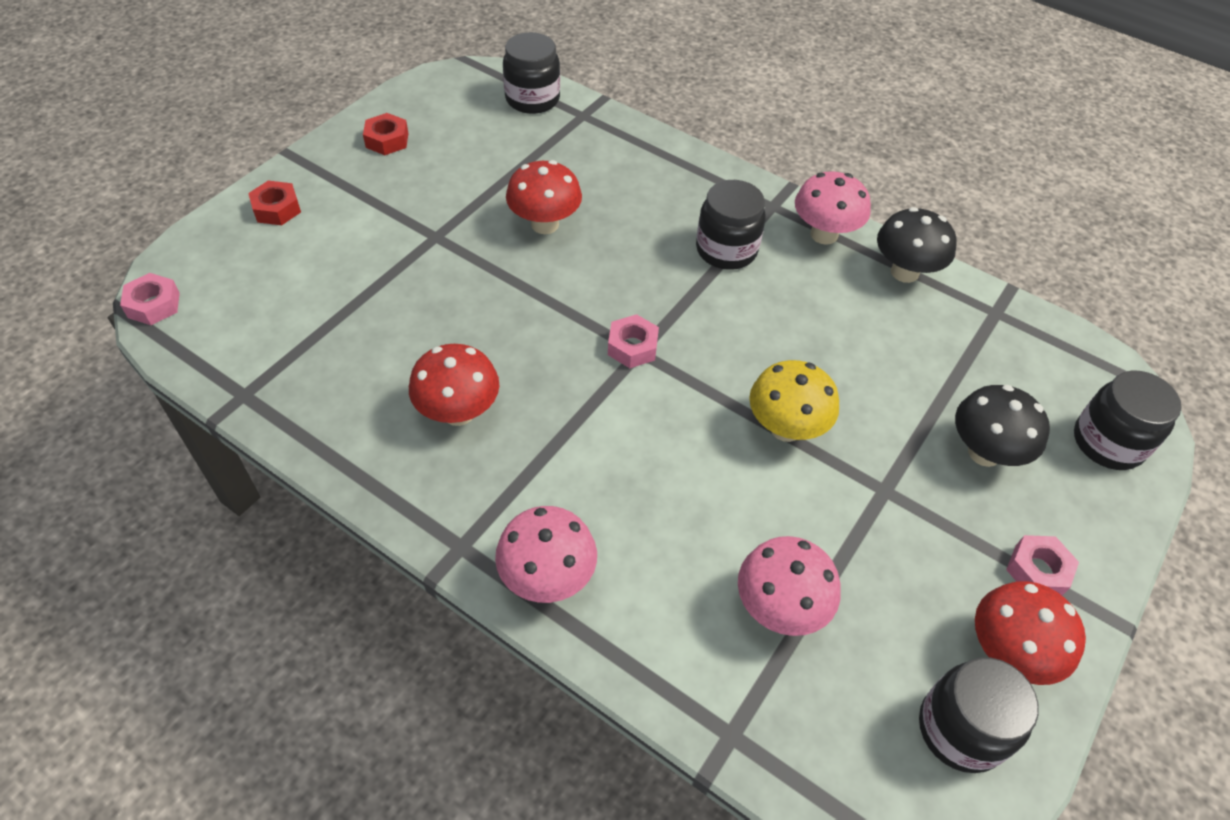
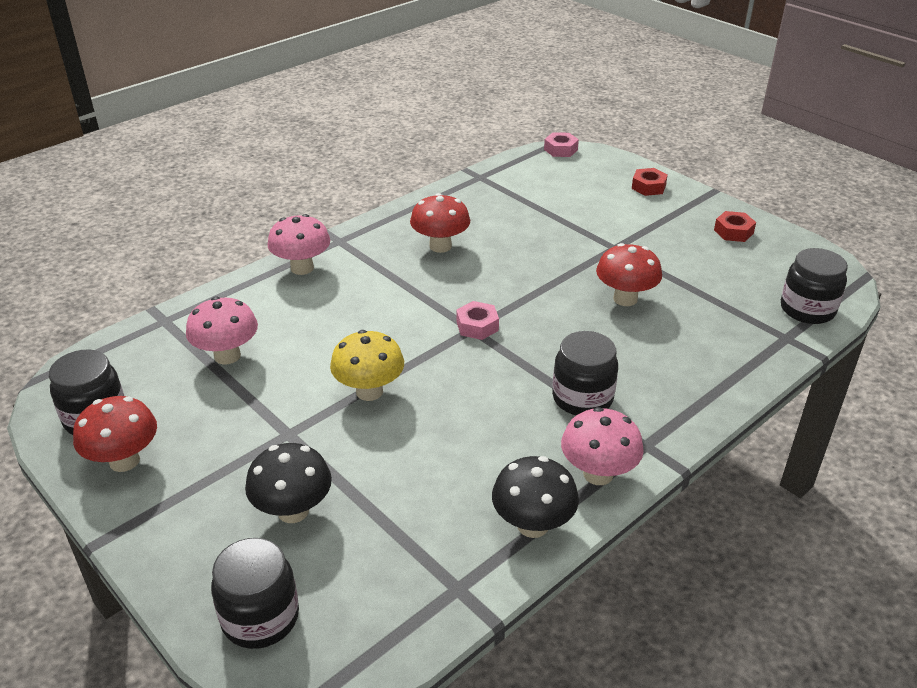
camera: 105 degrees right, 15 degrees down
(1037, 570) = (171, 504): pink nut -> none

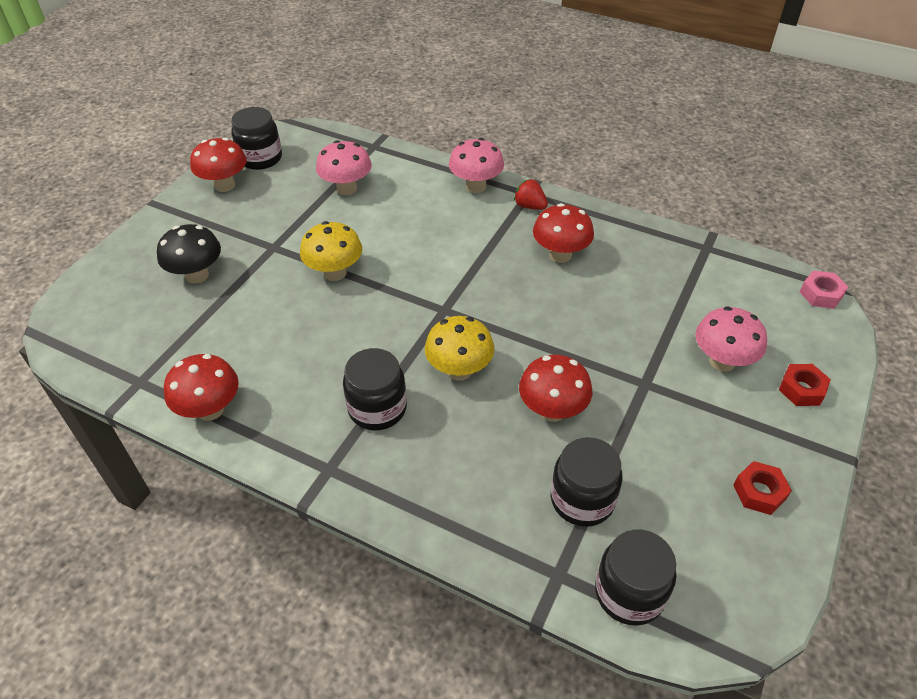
camera: 70 degrees right, 10 degrees up
(260, 617) = (102, 292): black jar -> black jar (582, 500)
(359, 245) = (530, 206): none -> red strawberry
(477, 326) = (450, 312): pink nut -> none
(532, 525) = (210, 410): black mushroom -> red mushroom
(556, 337) = (459, 370): none -> yellow mushroom
(598, 474) = (280, 440): pink mushroom -> pink mushroom (722, 361)

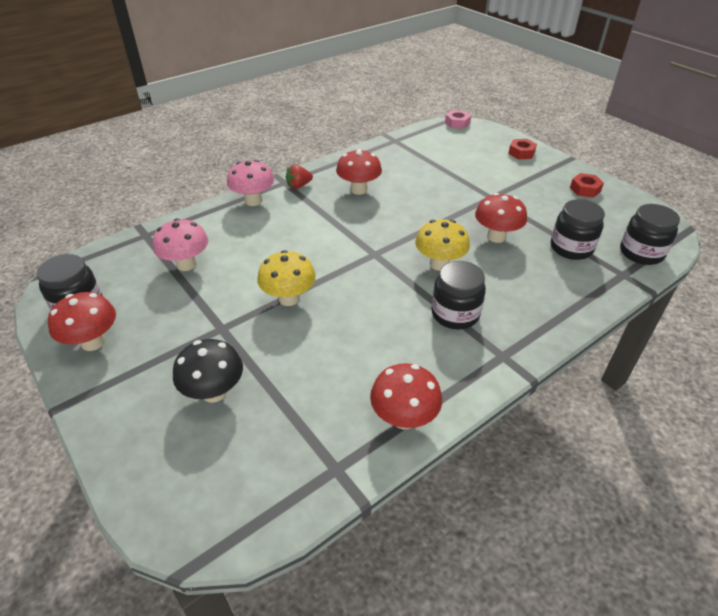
camera: 65 degrees left, 5 degrees down
(722, 361) = (488, 167): pink mushroom -> none

